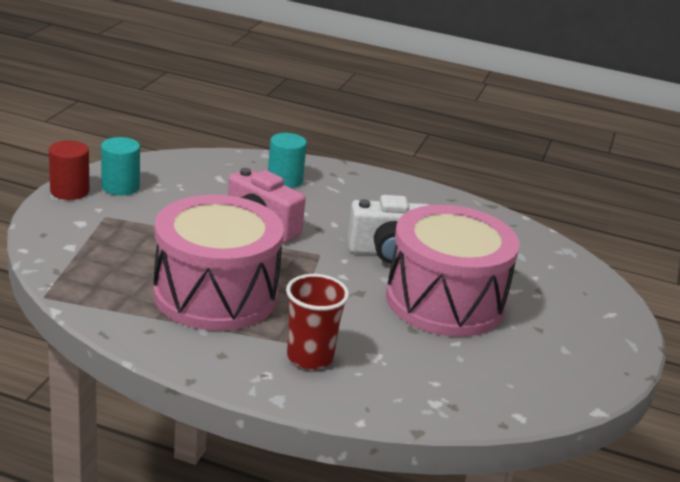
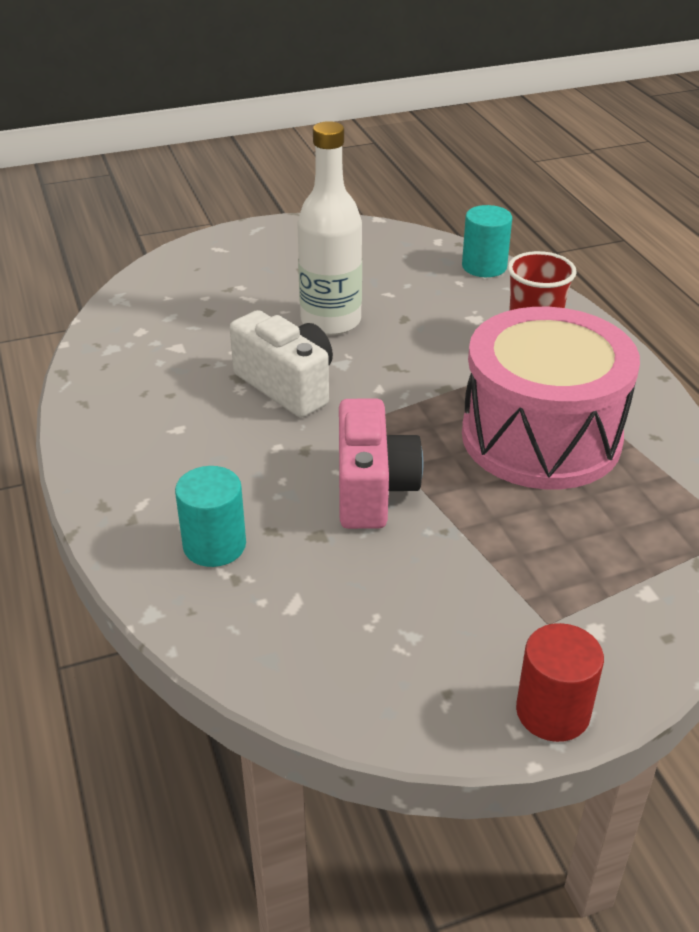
camera: 125 degrees left, 10 degrees up
(120, 187) = (463, 674): turquoise cylinder -> turquoise cylinder (484, 266)
(445, 301) = (331, 321): pink drum -> white bottle

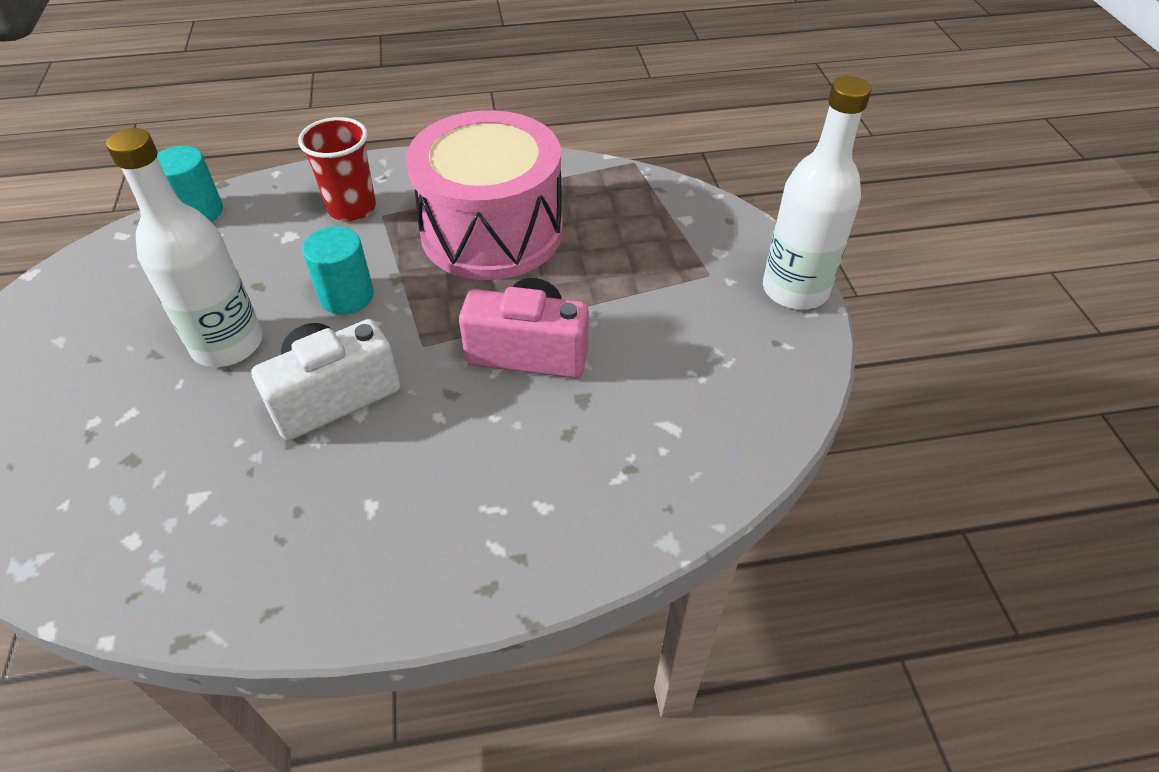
camera: 80 degrees left, 10 degrees up
(214, 545) = (579, 482): turquoise cylinder -> turquoise cylinder (346, 296)
(552, 712) = (795, 290): red cylinder -> white bottle

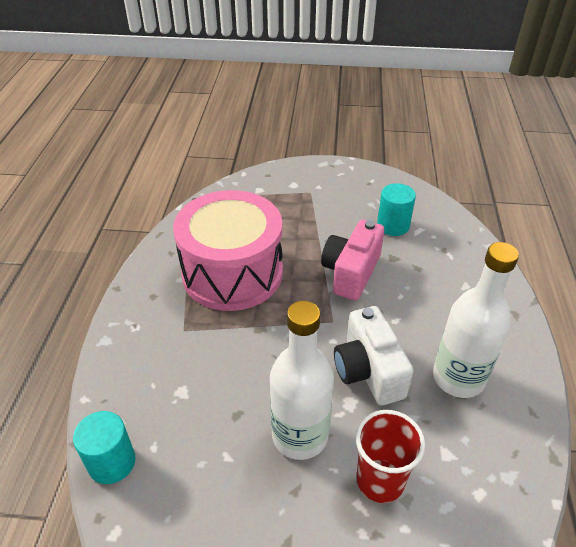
camera: 75 degrees left, 5 degrees down
(346, 296) = (270, 358): turquoise cylinder -> turquoise cylinder (393, 225)
(352, 208) = (165, 348): red cup -> red cup (380, 480)
(795, 290) = (333, 167): white bottle -> white bottle (458, 378)

